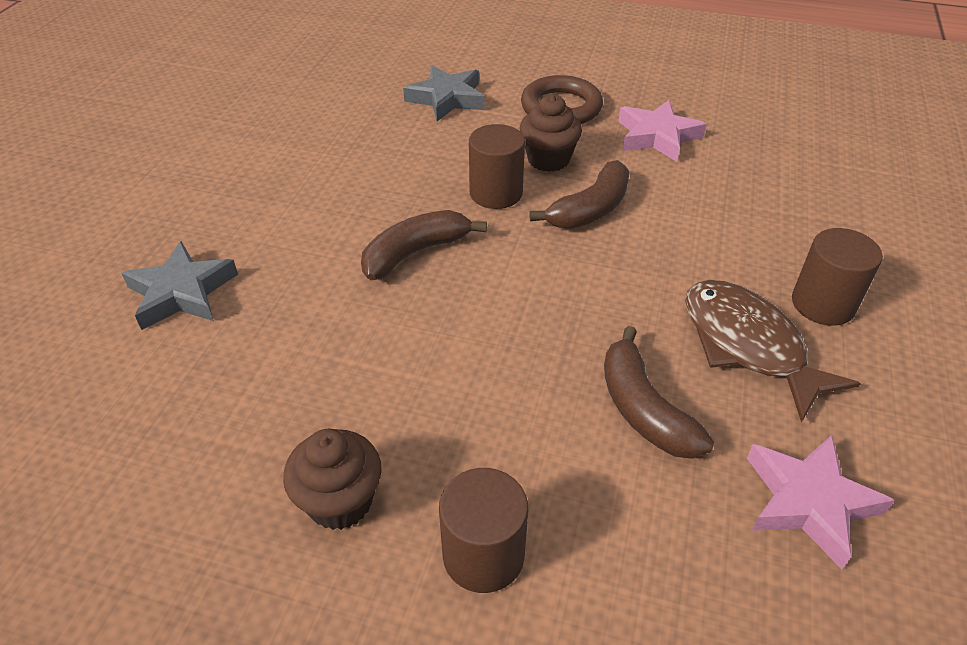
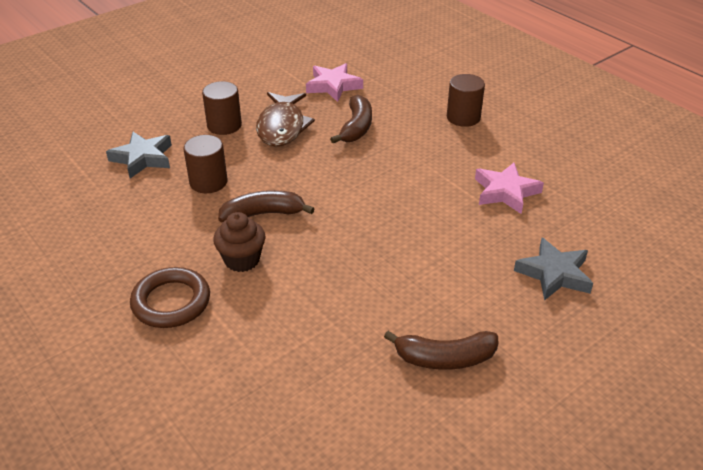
camera: 145 degrees left, 5 degrees down
(340, 501) = (509, 150): brown cupcake -> none
(415, 253) = (394, 235): brown banana -> brown banana (445, 358)
(447, 98) = (244, 362): grey star -> grey star (142, 158)
(496, 193) = (305, 251): brown cylinder -> brown cylinder (208, 182)
(657, 136) = (148, 242): pink star -> pink star (505, 192)

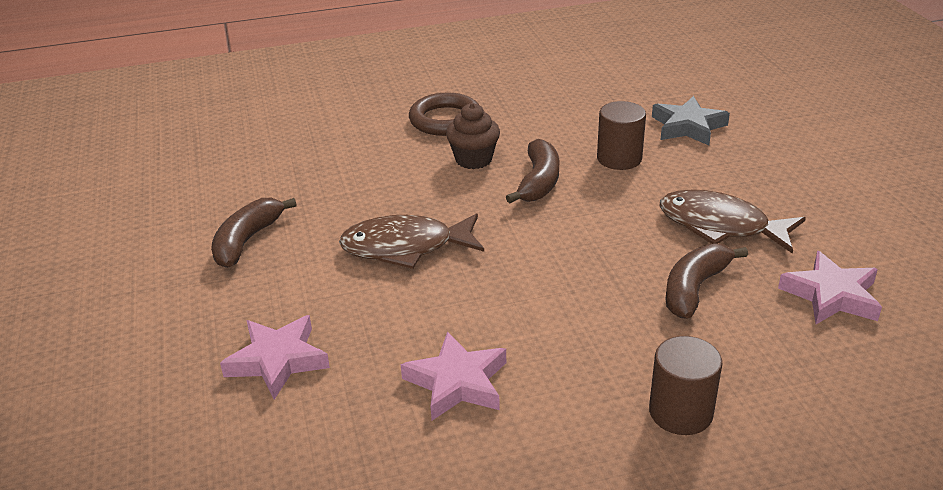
camera: 115 degrees right, 5 degrees down
(224, 125) = (741, 184): brown cylinder -> none
(356, 127) = (694, 288): brown banana -> brown banana turned 90 degrees clockwise
(392, 257) = (405, 247): none -> brown fish
(554, 274) = (277, 361): grey star -> pink star

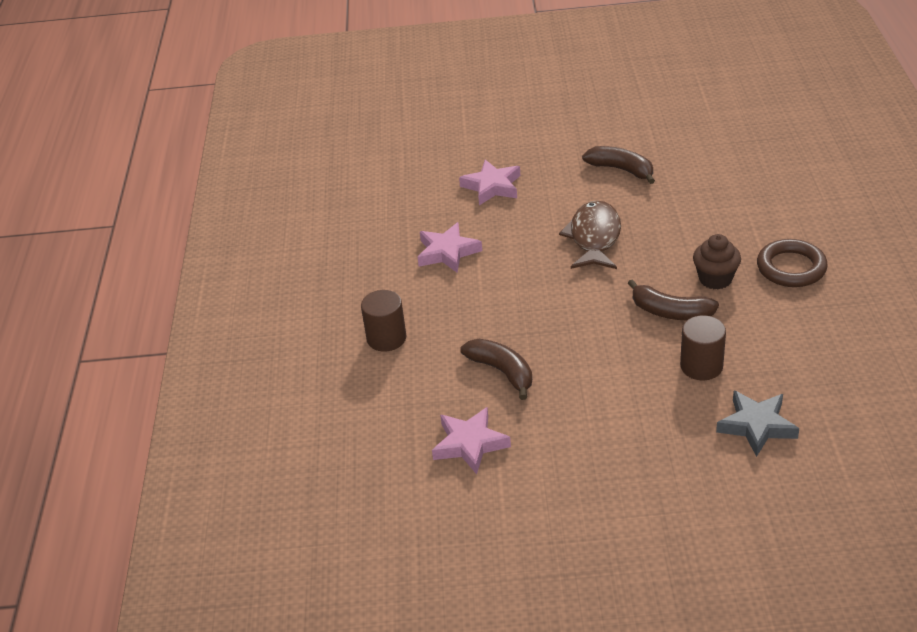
camera: 105 degrees right, 5 degrees up
(720, 226) = (578, 406): brown fish -> none

